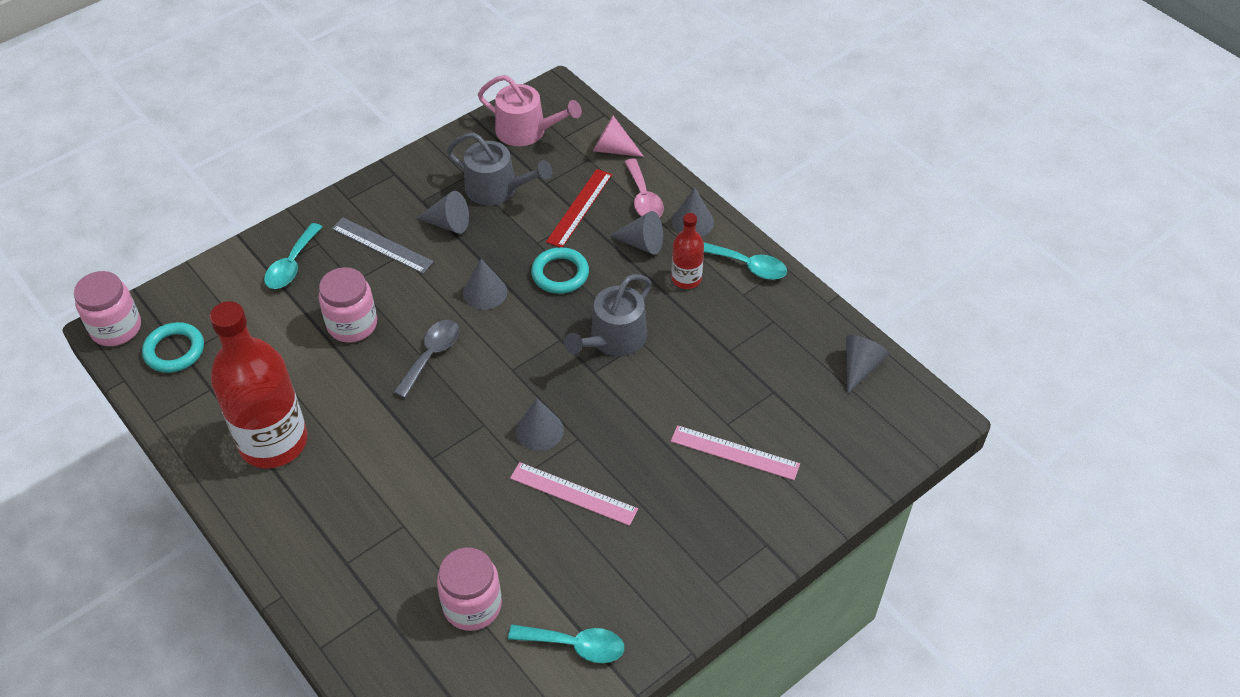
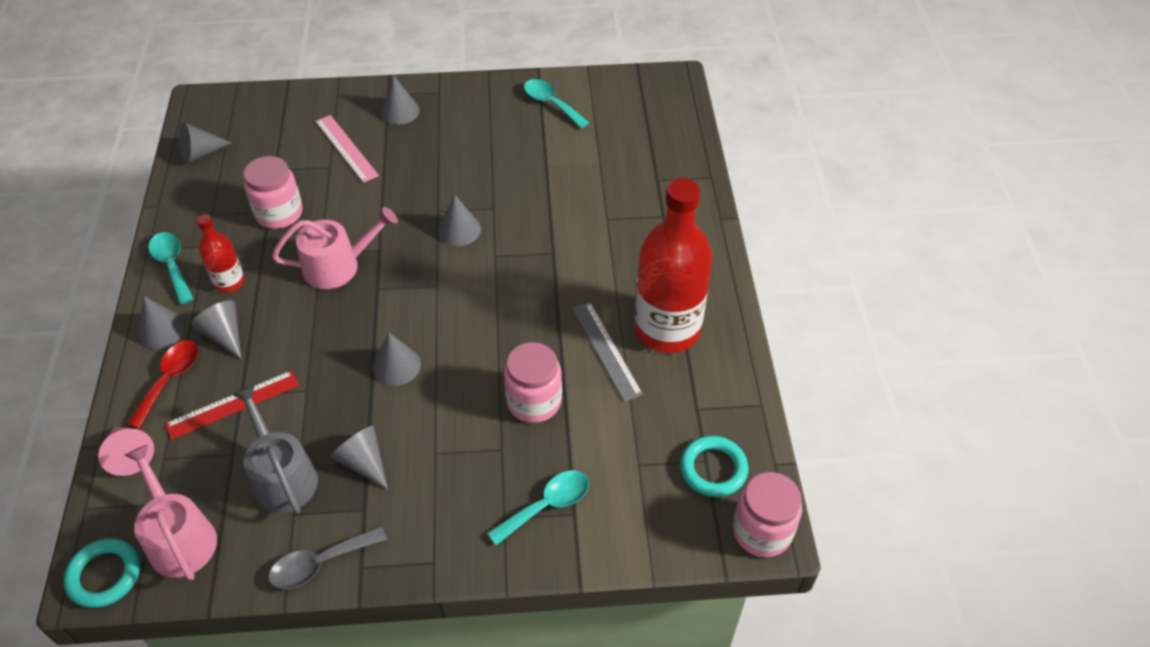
camera: 145 degrees left, 0 degrees up
(382, 245) = (444, 475): grey ruler -> grey ruler (606, 350)
(431, 355) = (489, 333): grey spoon -> grey spoon (320, 563)
(472, 605) = (596, 151): pink jar -> pink jar (279, 213)
(560, 274) = (319, 346): turquoise ring -> turquoise ring (104, 575)
(573, 494) = (475, 179): pink ruler -> none
(613, 339) = (338, 266): grey watering can -> pink watering can
(643, 198) = (170, 379): pink spoon -> red spoon
(730, 529) = (399, 111): none -> grey cone

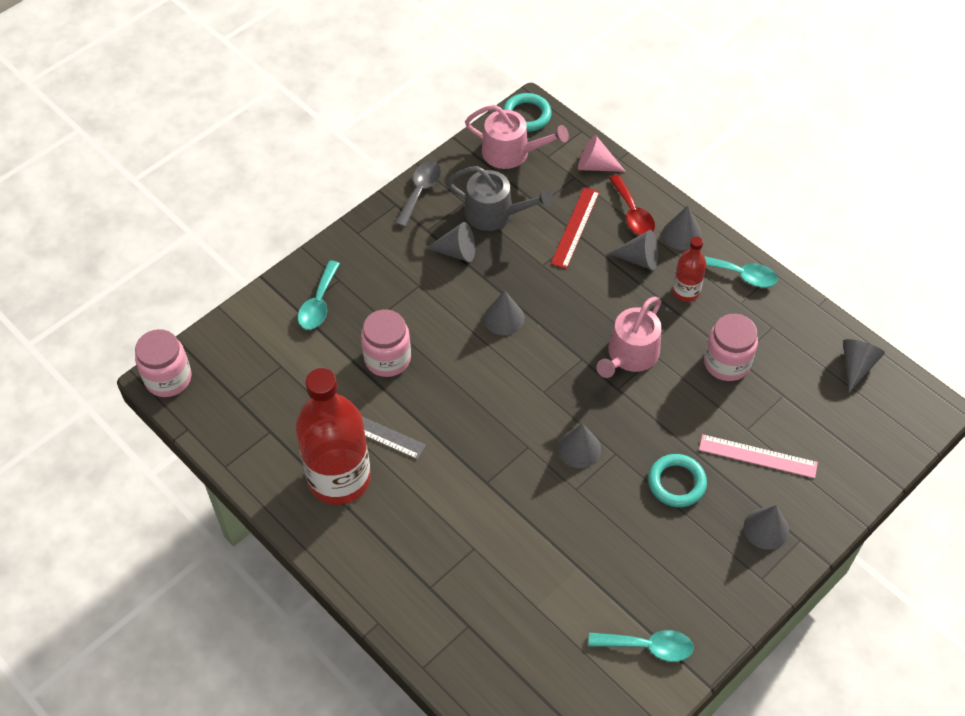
camera: 140 degrees right, 5 degrees up
(713, 469) = (228, 396): turquoise ring -> turquoise ring (676, 483)

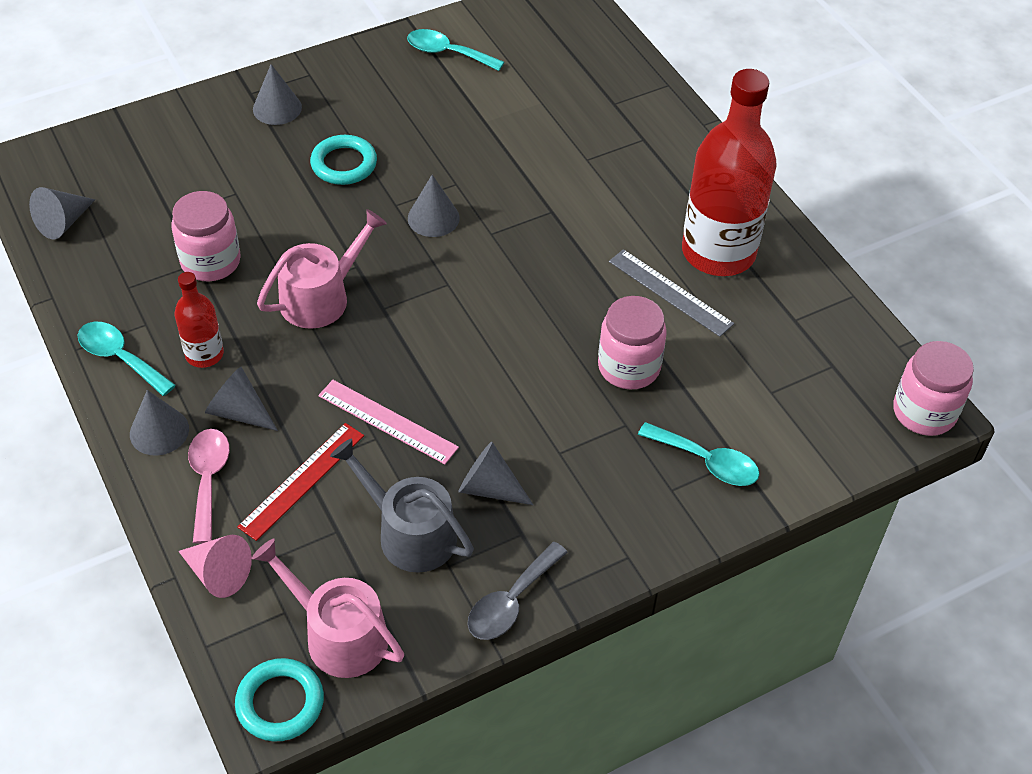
camera: 165 degrees left, 5 degrees down
(318, 303) = (707, 462): turquoise spoon -> turquoise spoon turned 90 degrees clockwise
(504, 318) = (459, 380): grey cone -> none
(632, 213) = (208, 480): red spoon -> pink spoon
(757, 456) = (241, 166): pink ruler -> pink ruler (387, 421)

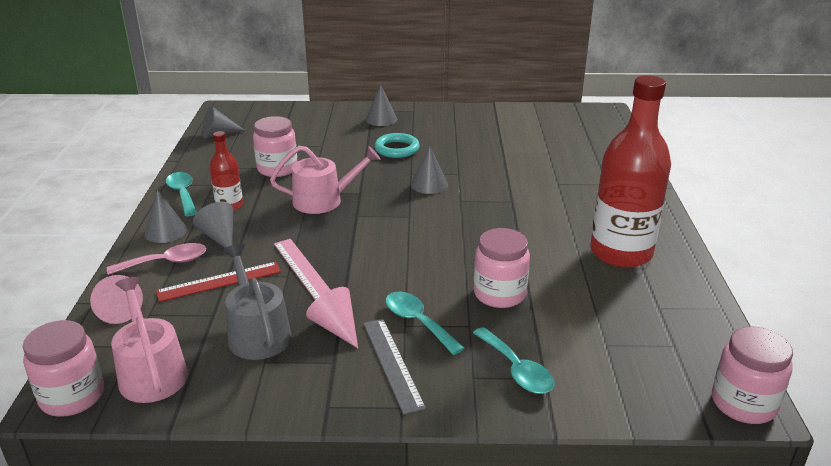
camera: 30 degrees right, 20 degrees down
(208, 480) = (166, 262): pink spoon -> pink spoon turned 45 degrees clockwise
(280, 703) = (72, 396): turquoise ring -> pink jar
(447, 53) = (505, 120): turquoise spoon -> turquoise spoon (418, 322)
(489, 488) = (336, 327): grey cone -> pink cone
(511, 602) = (286, 401): grey spoon -> none
(670, 292) = (565, 263): grey ruler -> grey ruler (392, 363)

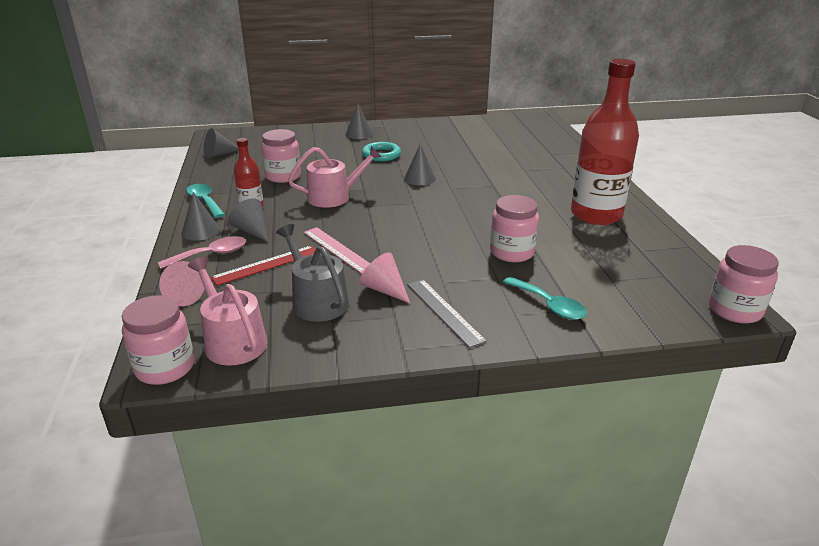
camera: 10 degrees left, 0 degrees up
(418, 322) = (453, 279): turquoise spoon -> none

